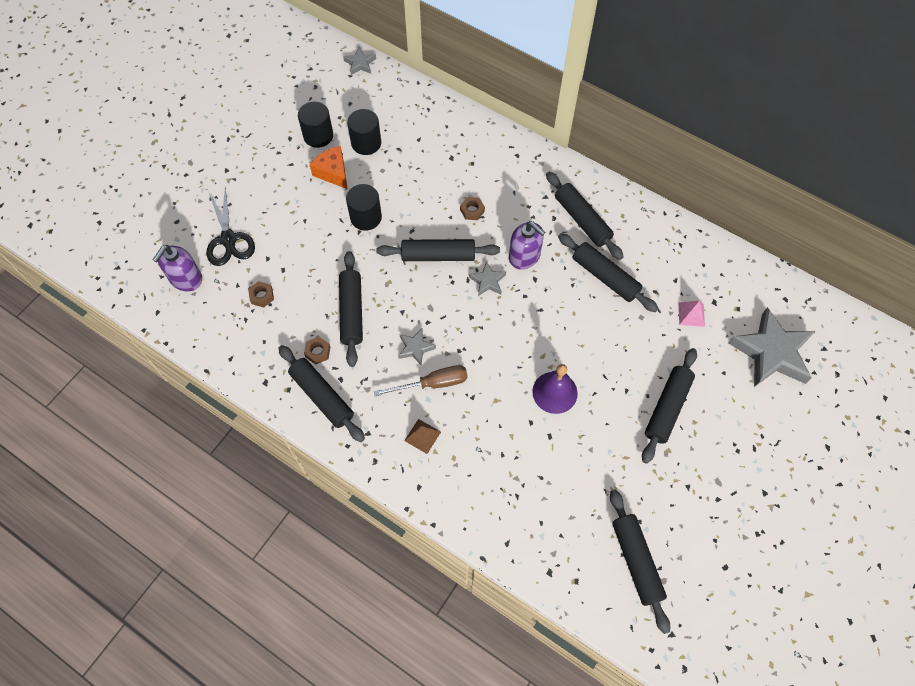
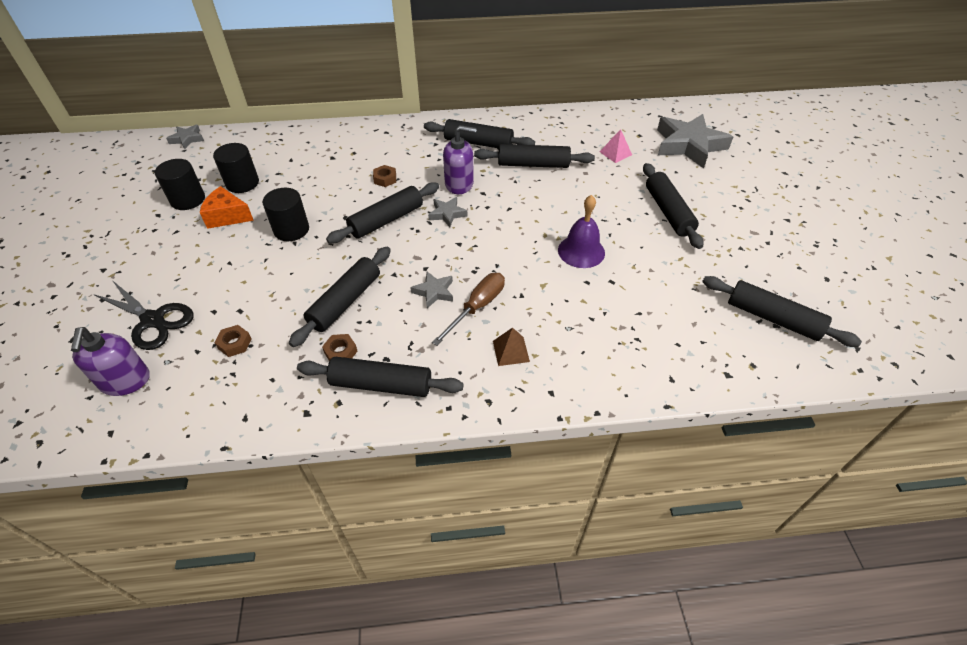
camera: 40 degrees left, 15 degrees down
(351, 312) = (345, 302): black rolling pin -> black rolling pin turned 75 degrees clockwise

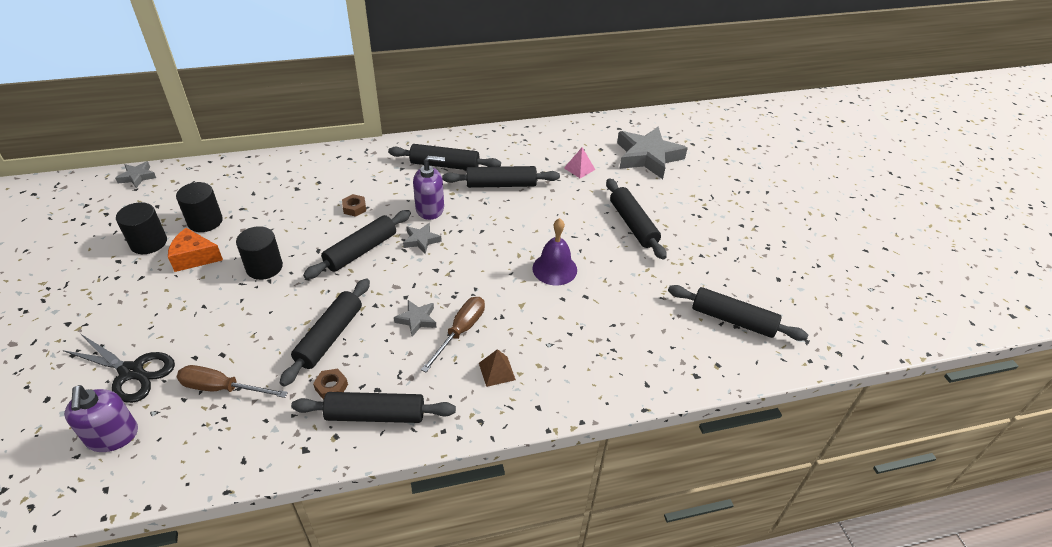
camera: 10 degrees left, 5 degrees down
(235, 344) = (222, 388): brown nut -> brown screwdriver

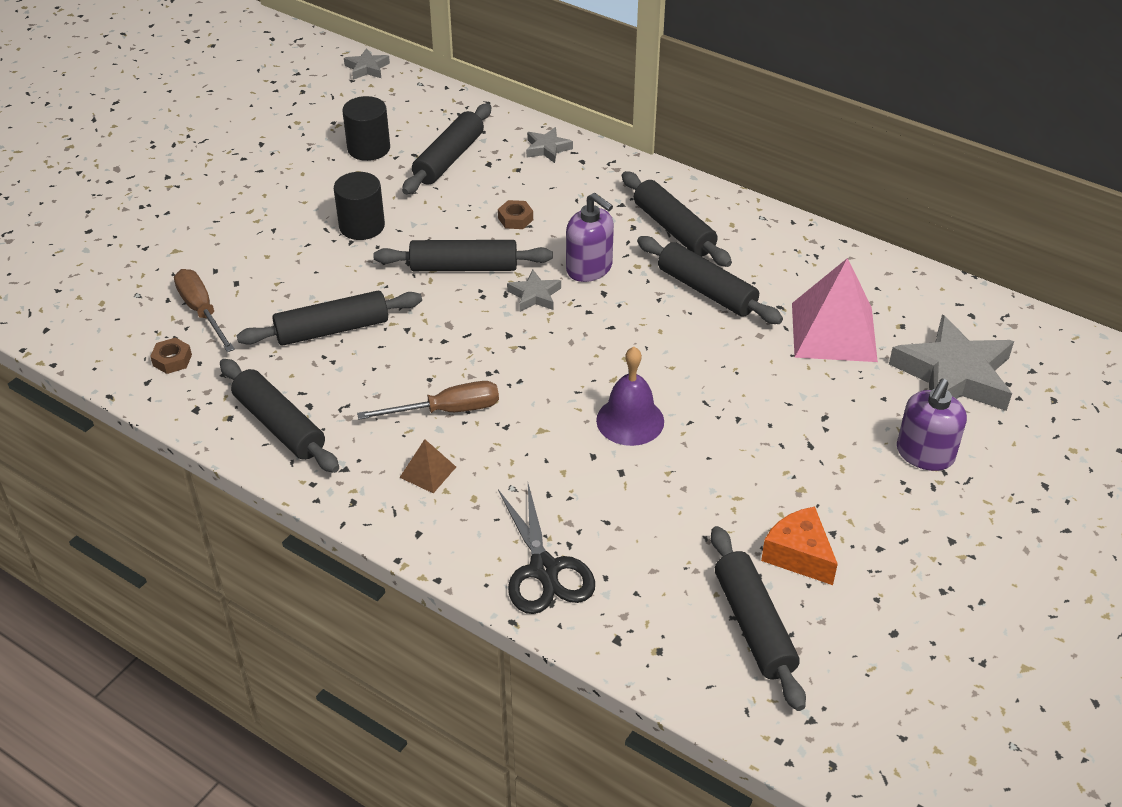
camera: 50 degrees right, 0 degrees up
(113, 436) = (93, 293): purple soap dispenser -> purple soap dispenser (924, 454)
(132, 372) = (161, 250): black scissors -> black scissors (544, 570)
(148, 242) = (301, 141): black cylinder -> none
(194, 258) = (319, 179): orange cheese -> orange cheese (798, 555)
(331, 387) = (278, 374): brown nut -> brown nut (172, 360)
(417, 320) = (424, 370): grey star -> grey star (547, 148)
(579, 168) = (833, 331): pink pyramid -> pink pyramid, size x2.17
(633, 224) = (800, 439): black rolling pin -> black rolling pin (449, 159)

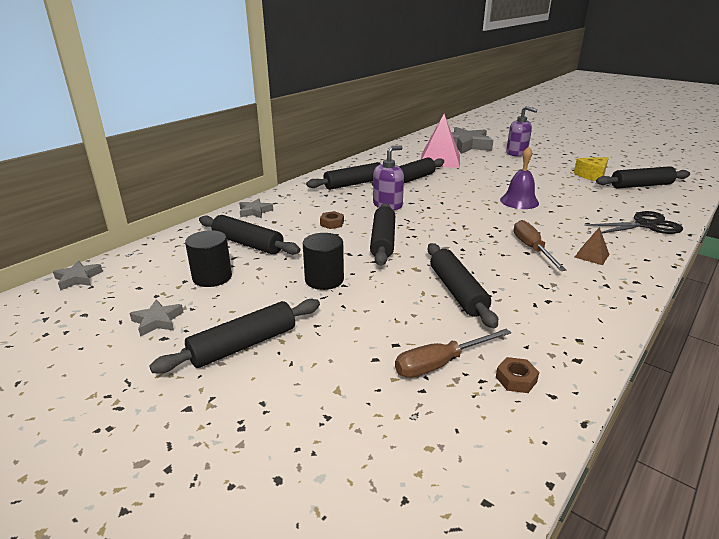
camera: 85 degrees left, 15 degrees down
(279, 425) = (577, 313): black rolling pin -> black rolling pin (244, 345)
(534, 295) = (414, 220): grey star -> grey star (157, 321)
(798, 555) = (592, 175): orange cheese -> yellow cheese

